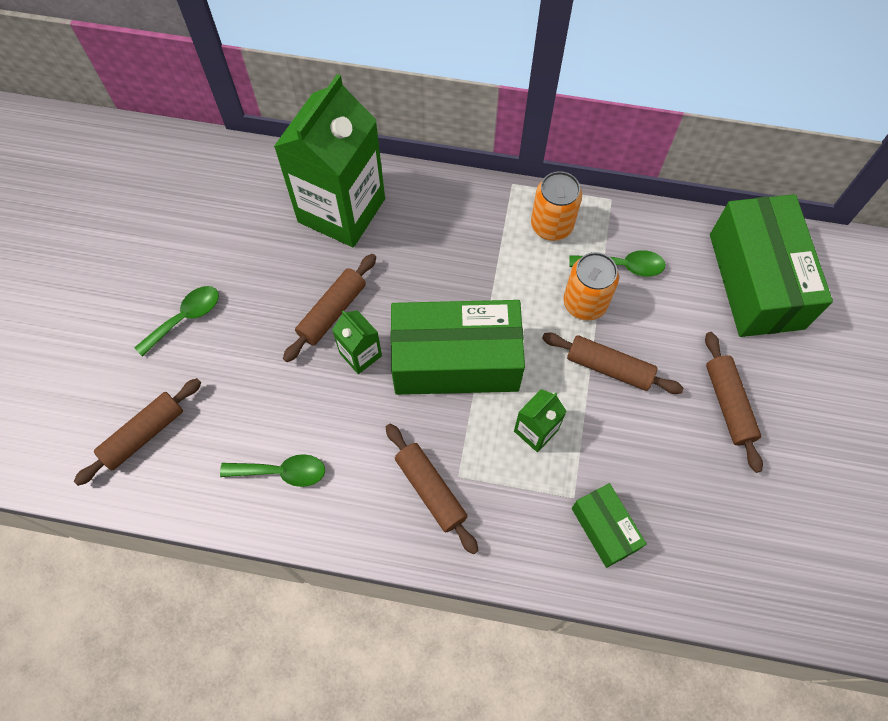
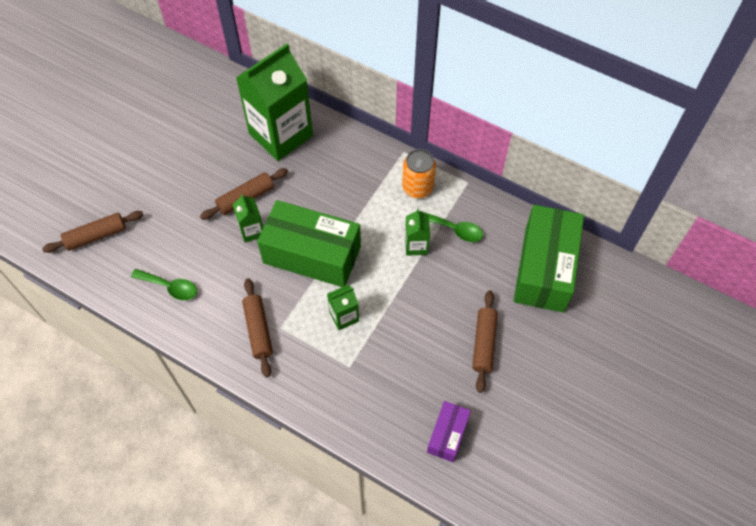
camera: 20 degrees right, 5 degrees down
(185, 318) = (152, 172): green spoon -> none
(585, 303) = (416, 245): orange can -> green carton
(604, 528) = (360, 393): green box -> none
(609, 368) = (412, 293): brown rolling pin -> none
(740, 543) = (447, 435): none -> purple box

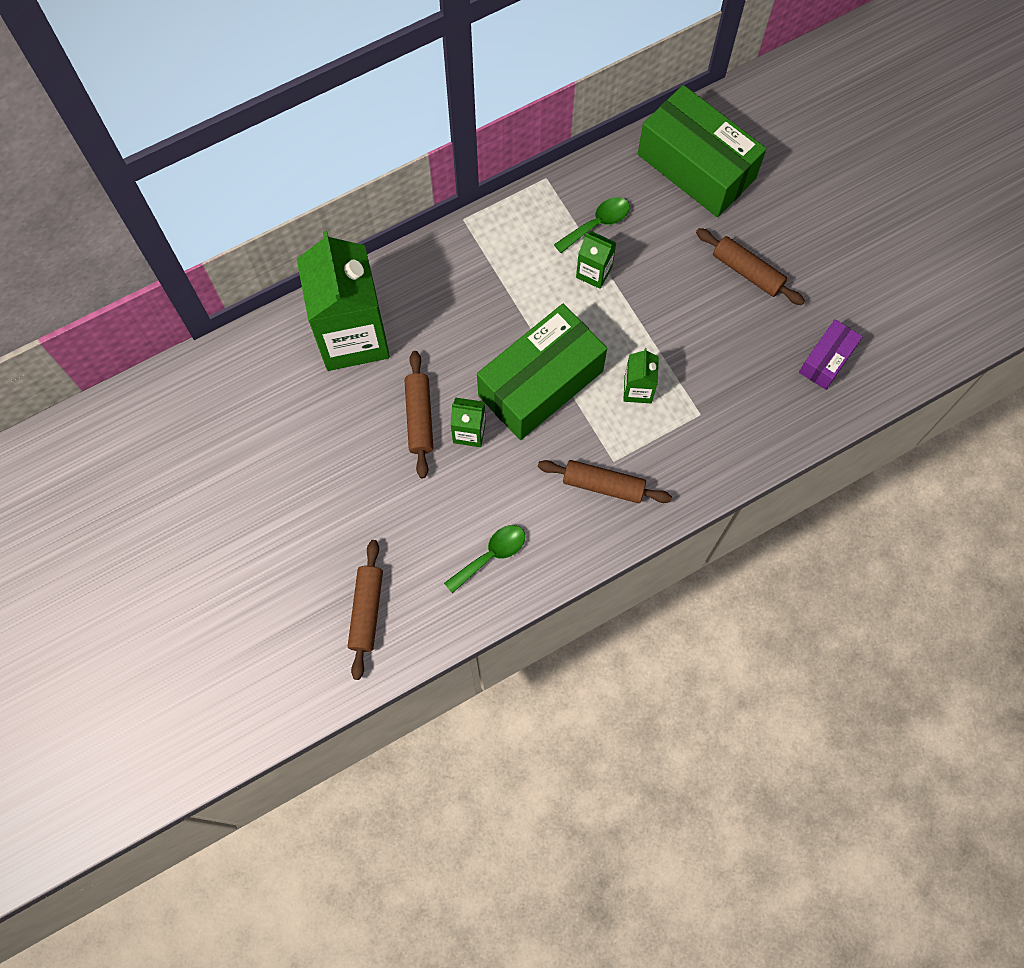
camera: 60 degrees left, 10 degrees up
(417, 187) = (520, 231): orange can -> none
(447, 435) = (826, 360): purple box -> purple box turned 75 degrees clockwise

